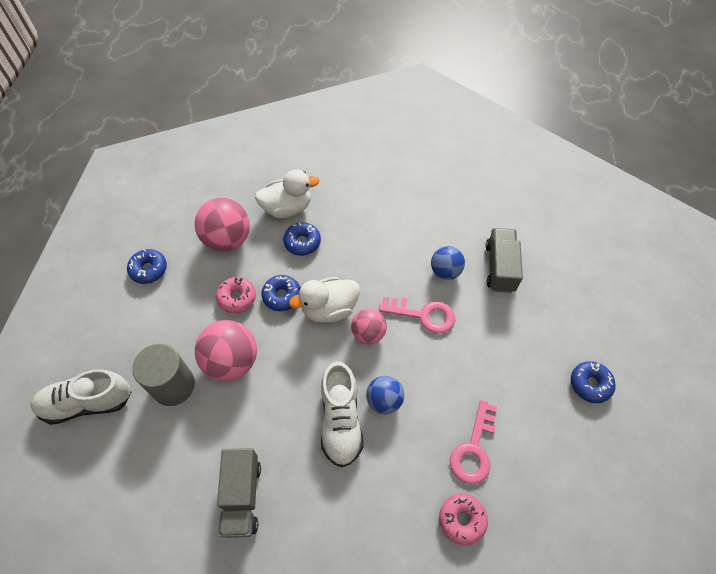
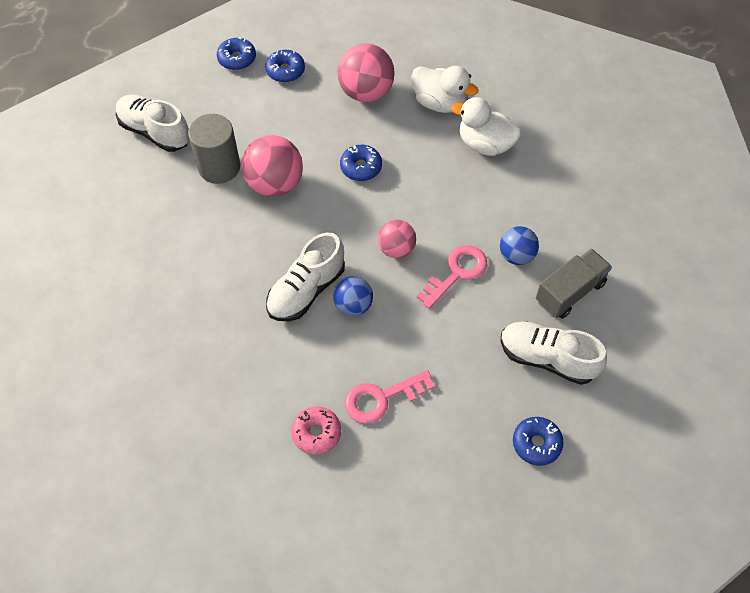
camera: 45 degrees right, 0 degrees up
(237, 298) = (326, 142): pink donut -> none
(242, 497) = (187, 278): grey truck -> none
(302, 242) = (422, 139): blue donut -> blue donut (237, 59)
(329, 309) = (386, 206): white duck -> white duck (485, 144)
(423, 315) = (457, 273): pink key -> pink key turned 105 degrees counterclockwise
(535, 322) = (547, 358): none -> white shoe

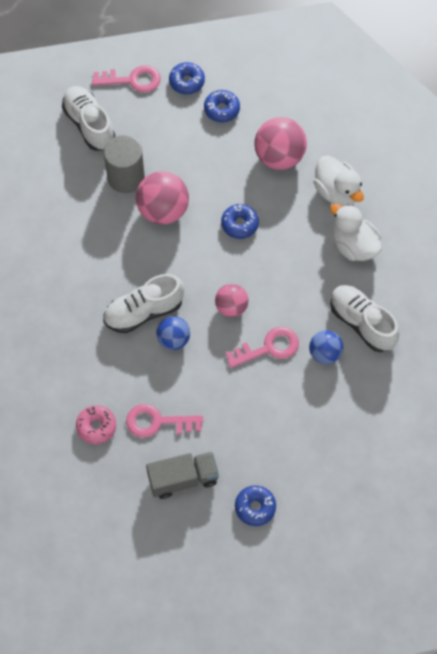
camera: 25 degrees right, 5 degrees up
(180, 76) = (132, 80): none -> pink key
(547, 358) = (301, 447): white shoe -> white shoe (362, 323)
(570, 292) = (350, 402): grey truck -> grey truck (183, 479)

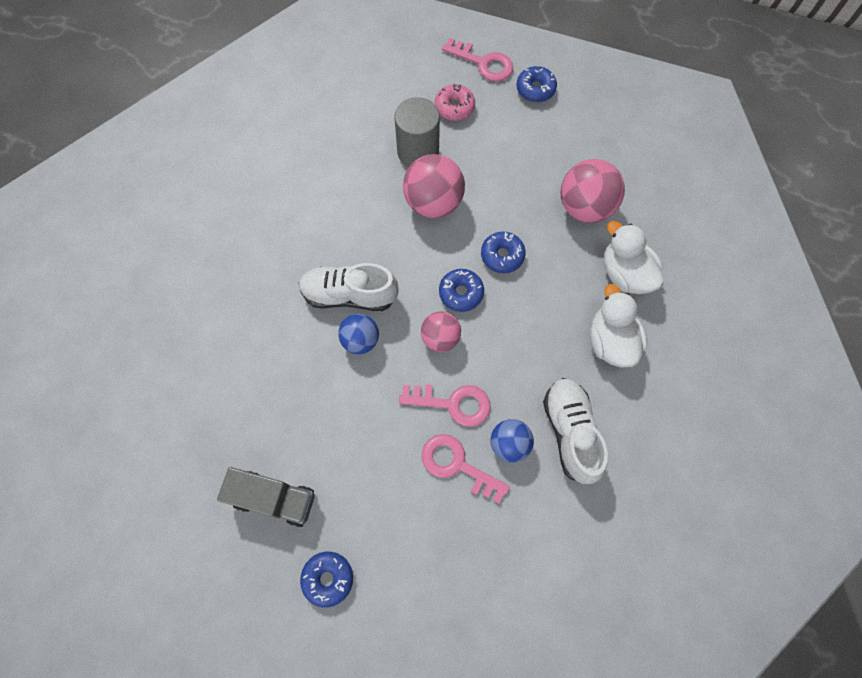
camera: 30 degrees right, 5 degrees up
(89, 125) = (415, 85): white shoe -> none
(96, 427) = (226, 389): pink donut -> pink donut (454, 107)
(157, 422) = (288, 419): pink key -> pink key (457, 465)
(221, 109) = (554, 132): blue donut -> blue donut (461, 293)
(337, 192) = (625, 274): white duck -> white duck turned 150 degrees clockwise

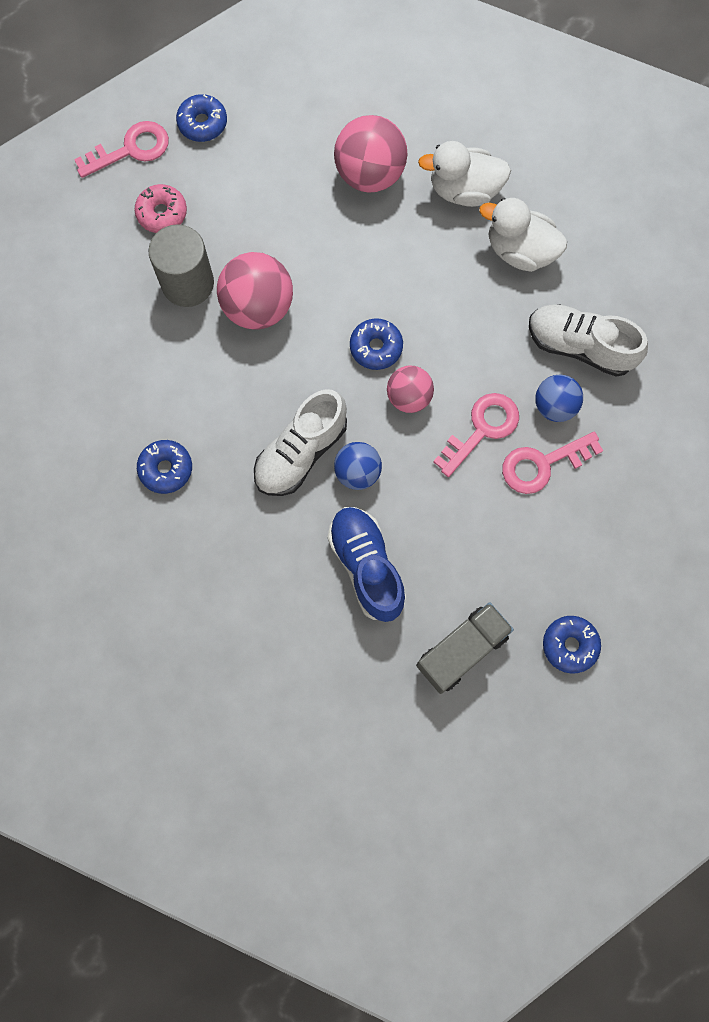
camera: 55 degrees left, 5 degrees up
(295, 391) = (366, 567): none -> blue shoe
(502, 255) = (364, 283): blue donut -> blue donut (166, 469)

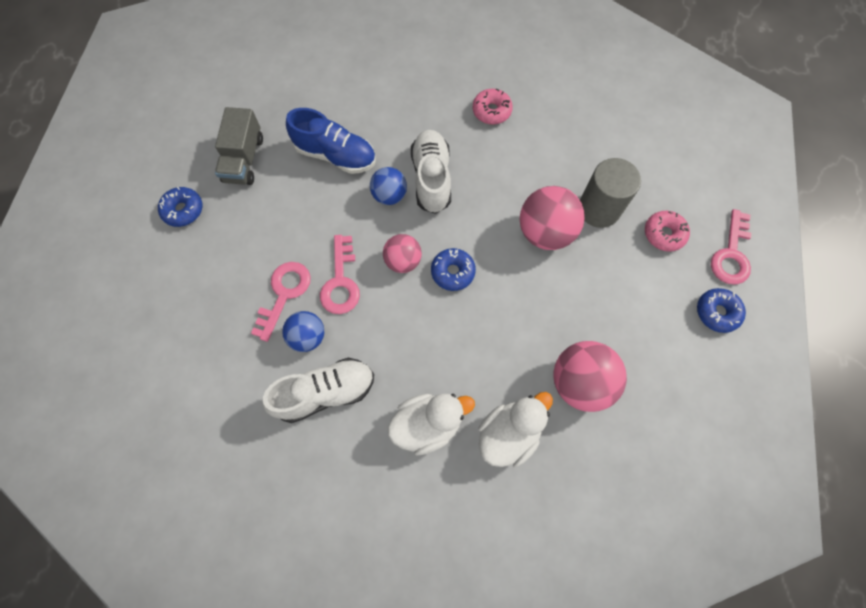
camera: 135 degrees right, 5 degrees down
(166, 469) = (491, 111): blue donut -> pink donut

